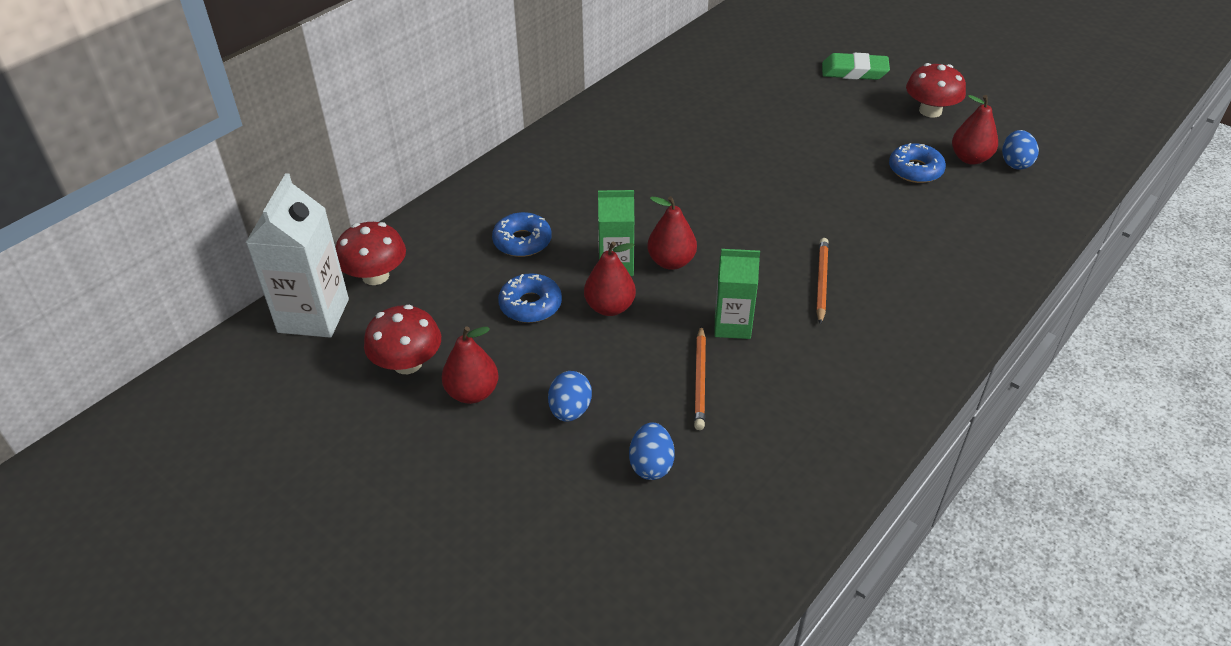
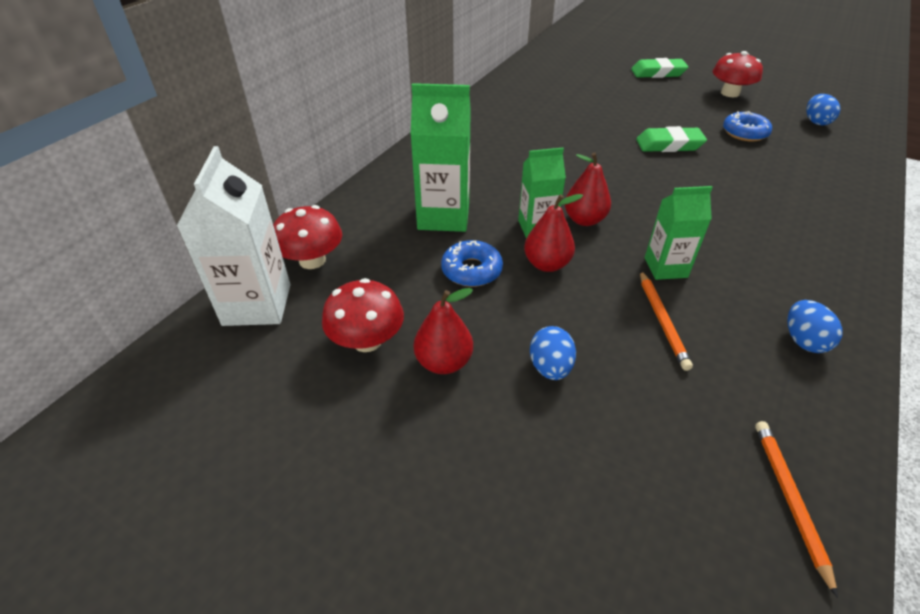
camera: 10 degrees left, 0 degrees up
(522, 241) = (443, 216): blue donut -> green carton
(651, 465) = (657, 414): blue egg -> blue egg (803, 340)
(814, 177) = (669, 145): none -> green eraser
(821, 282) = (722, 222): orange pencil -> orange pencil (789, 499)
(970, 158) = (780, 121): red pear -> none

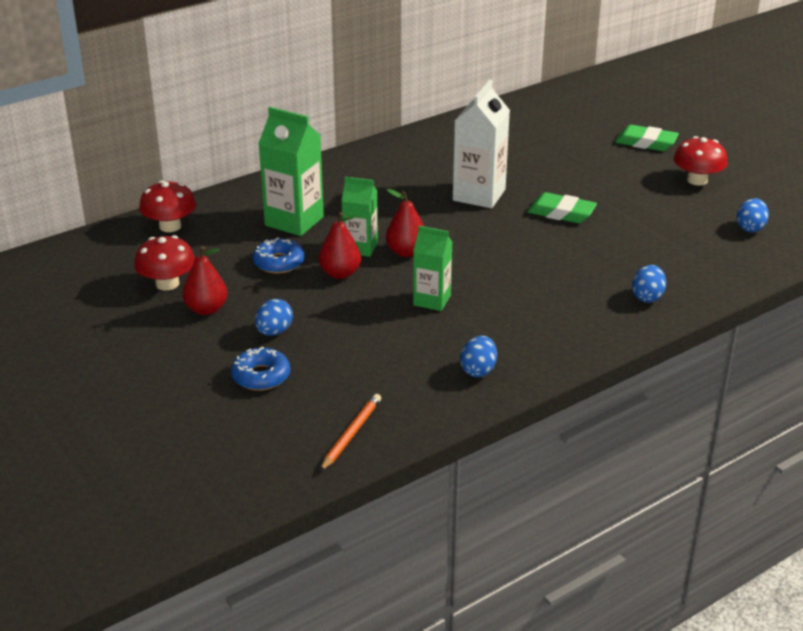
camera: 25 degrees right, 10 degrees down
(257, 304) = (112, 244): white carton -> white carton (479, 195)
(662, 321) = (385, 330): orange pencil -> none
(744, 133) = (655, 220): blue donut -> blue donut (261, 376)
(831, 205) = (647, 297): none -> blue egg

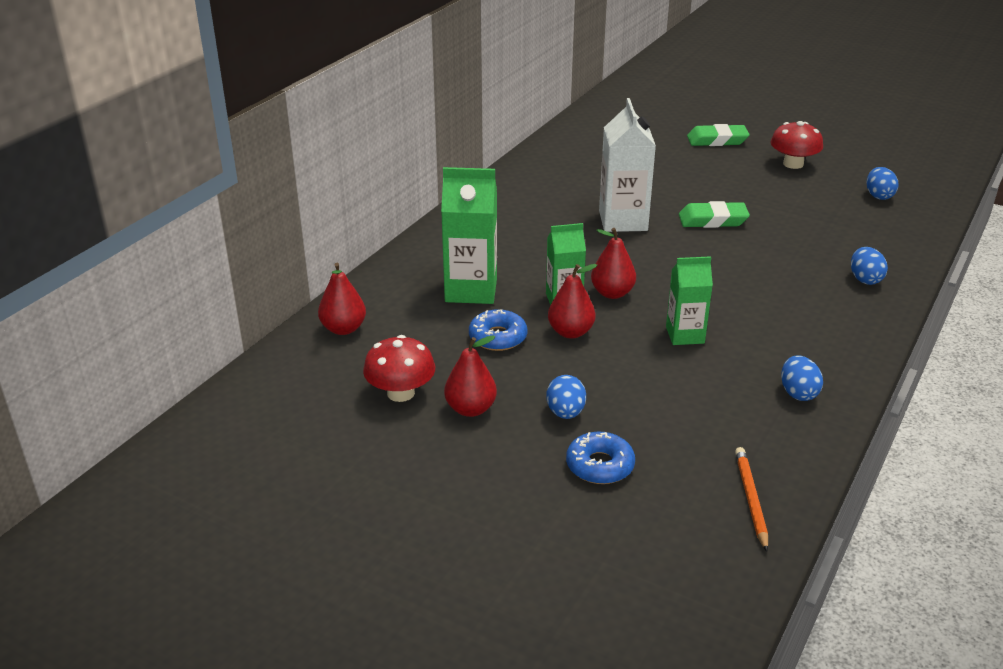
camera: 25 degrees left, 0 degrees up
(170, 226) = (343, 329): red mushroom -> red pear

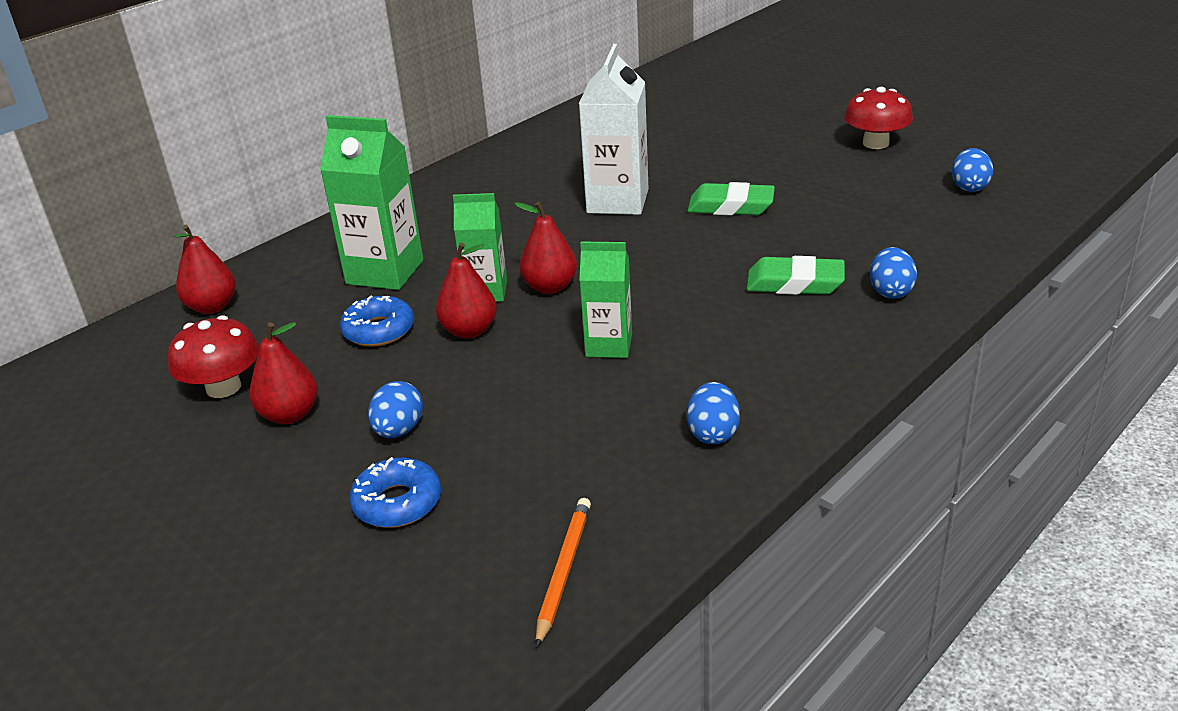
camera: 15 degrees right, 0 degrees up
(717, 140) = (793, 112): green eraser -> green eraser (795, 283)

